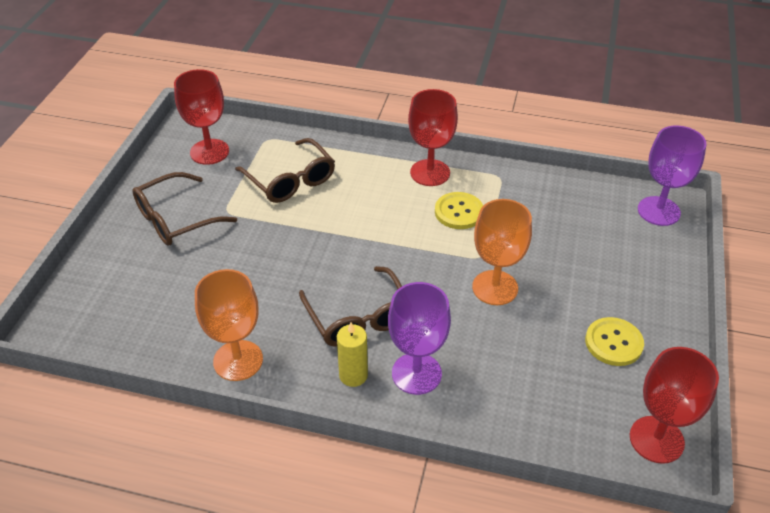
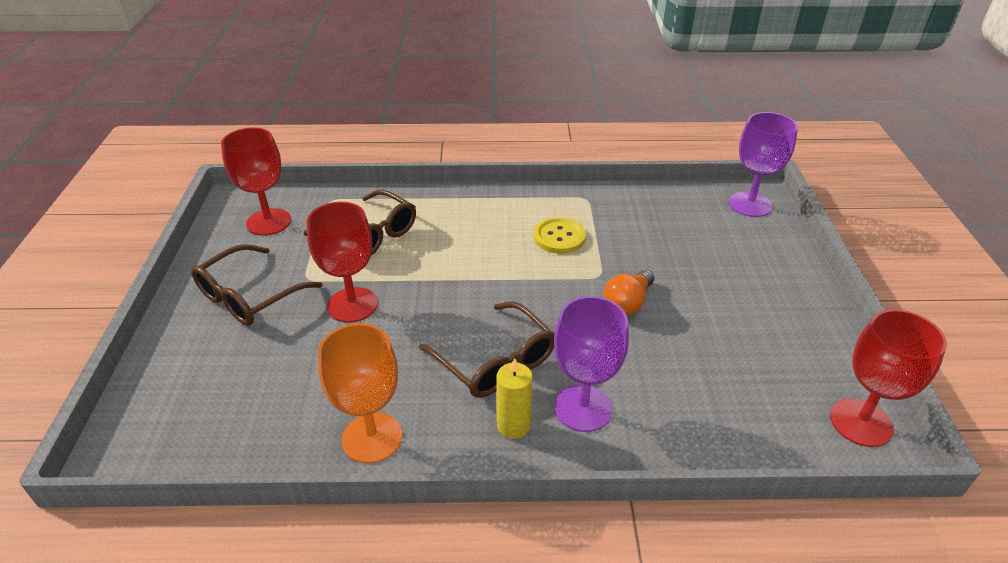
camera: 15 degrees left, 5 degrees down
(430, 173) = (514, 205): red goblet -> red goblet (352, 305)
(495, 288) = (627, 303): orange goblet -> orange light bulb
(613, 343) = (770, 334): yellow button -> none

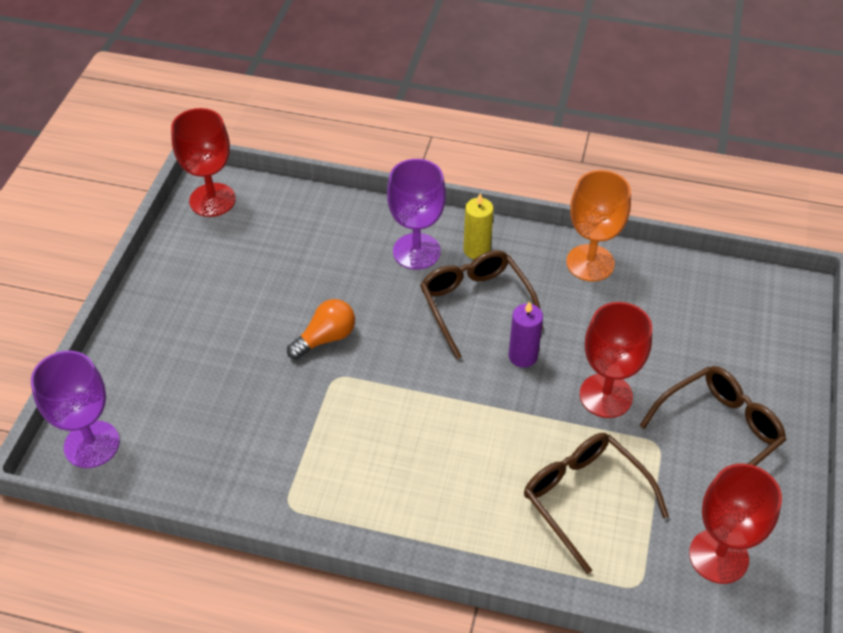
camera: 165 degrees left, 10 degrees up
(435, 323) = (523, 356): none -> purple candle
(559, 237) = (353, 443): yellow button -> none

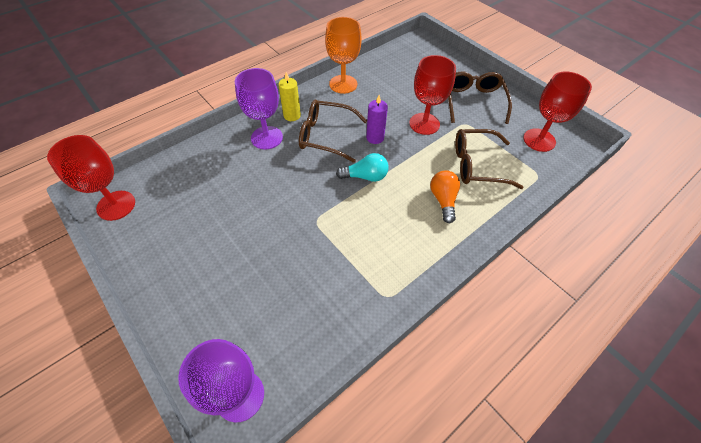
camera: 55 degrees left, 5 degrees up
(326, 338) = (284, 209): orange light bulb -> orange light bulb (443, 200)
(446, 385) = (365, 176): none -> turquoise light bulb

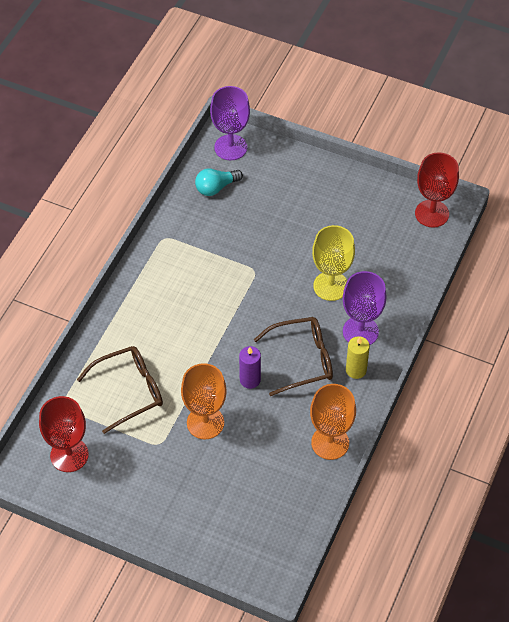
camera: 155 degrees right, 0 degrees up
(260, 179) = (330, 286): none -> yellow goblet
(365, 176) = (235, 330): turquoise light bulb -> turquoise light bulb (216, 188)
(424, 124) = (205, 422): red goblet -> orange goblet
(443, 200) = (150, 337): orange light bulb -> none
(473, 101) = (160, 484): brown glasses -> none

